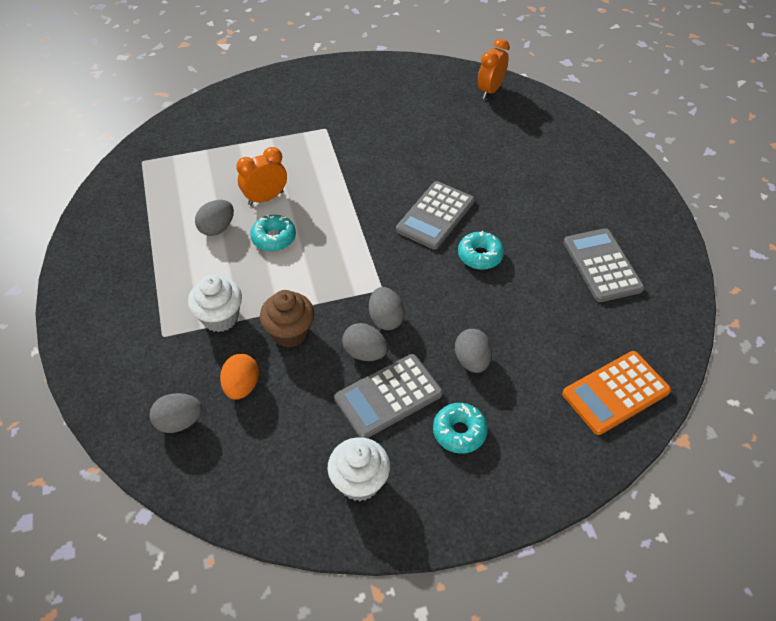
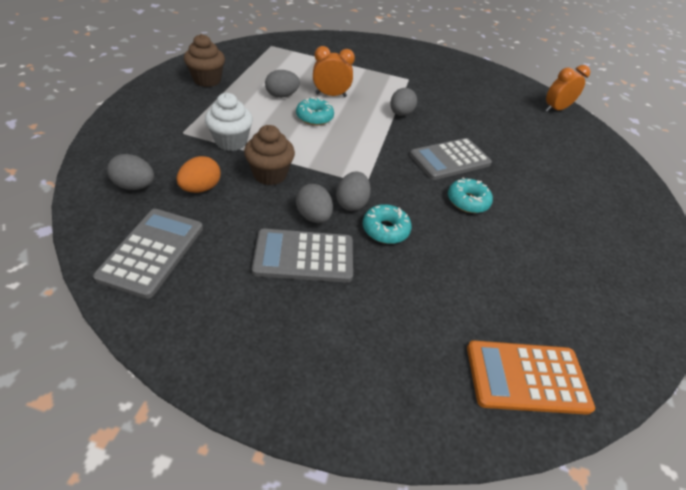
camera: 25 degrees right, 5 degrees down
(120, 253) = (207, 80): none -> brown cupcake
(359, 482) = (219, 306): white cupcake -> none
(459, 432) = (341, 319): turquoise donut -> turquoise donut (385, 229)
(472, 360) = (399, 270): grey egg -> grey egg (400, 114)
(602, 265) = (581, 263): grey calculator -> grey calculator (152, 252)

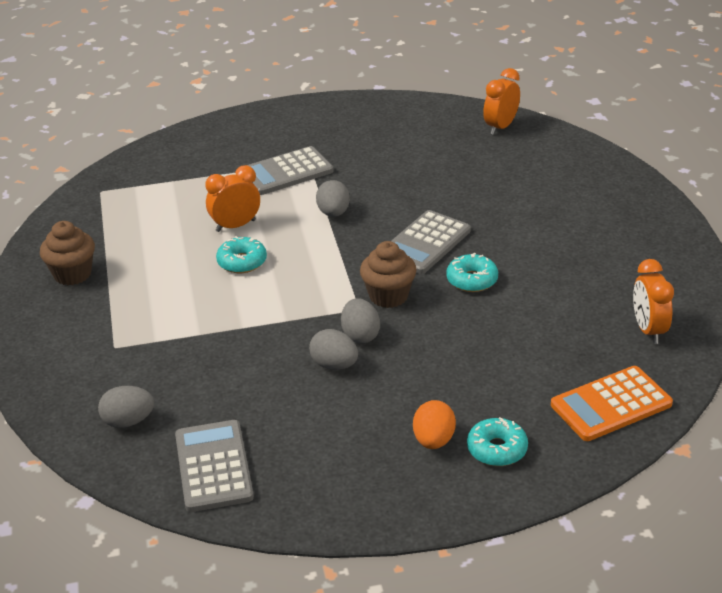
camera: 20 degrees left, 10 degrees down
(201, 188) = (197, 392): orange egg -> orange egg (433, 440)
(231, 142) = (178, 332): white cupcake -> none
(270, 174) = (253, 346): brown cupcake -> brown cupcake (388, 296)
(282, 95) = (180, 252): grey egg -> none
(304, 256) = (356, 403): grey calculator -> grey calculator (286, 172)
(385, 229) = (412, 345): turquoise donut -> turquoise donut (497, 449)
(601, 317) = (648, 330): none -> orange clock

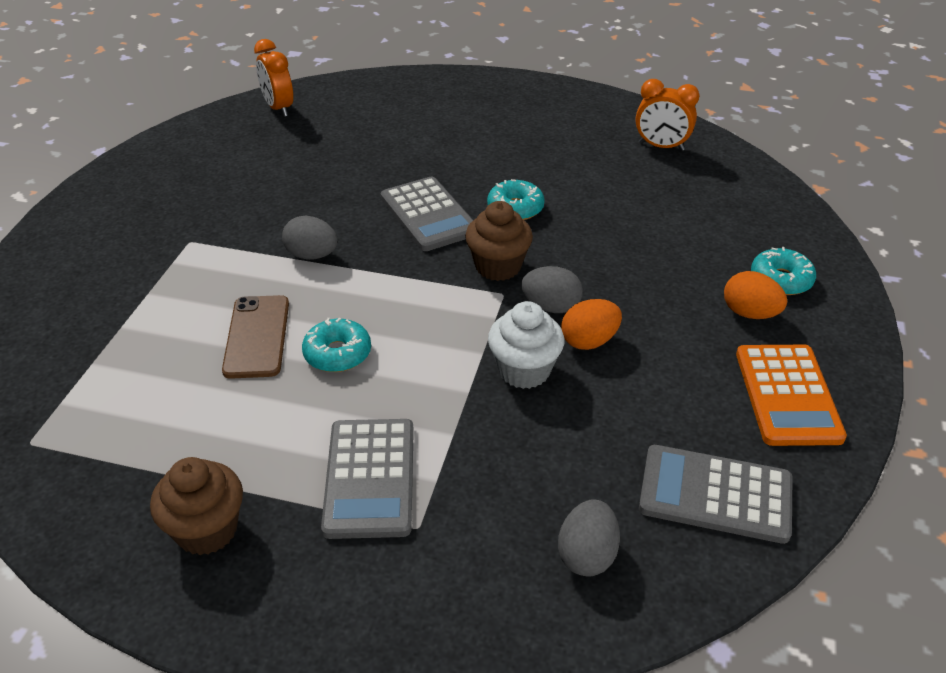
camera: 65 degrees left, 5 degrees up
(236, 226) = (257, 336): orange clock -> brown phone
(280, 344) = (524, 370): none -> white cupcake
(286, 172) = (190, 263): grey calculator -> grey calculator (369, 478)
(334, 365) = (589, 341): grey egg -> orange egg
(611, 404) = (749, 199): orange calculator -> orange calculator (787, 395)

